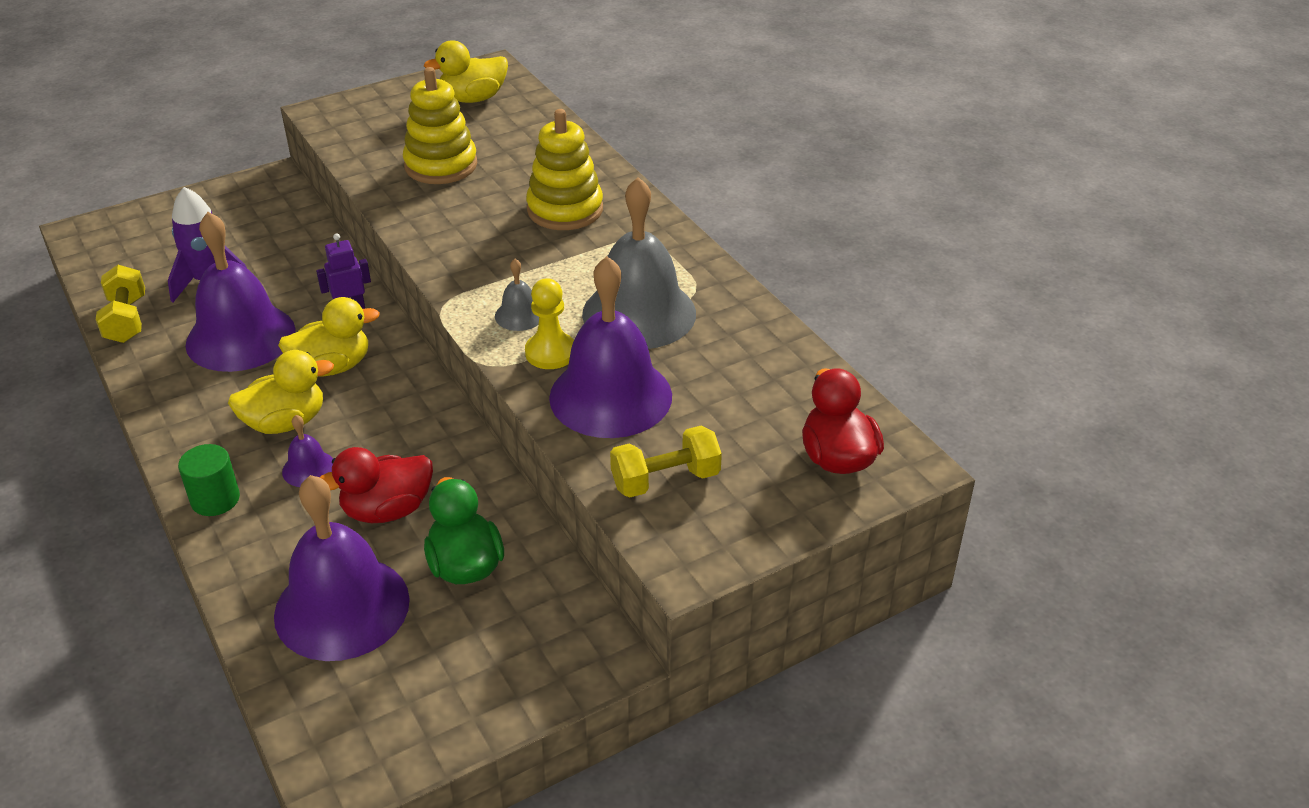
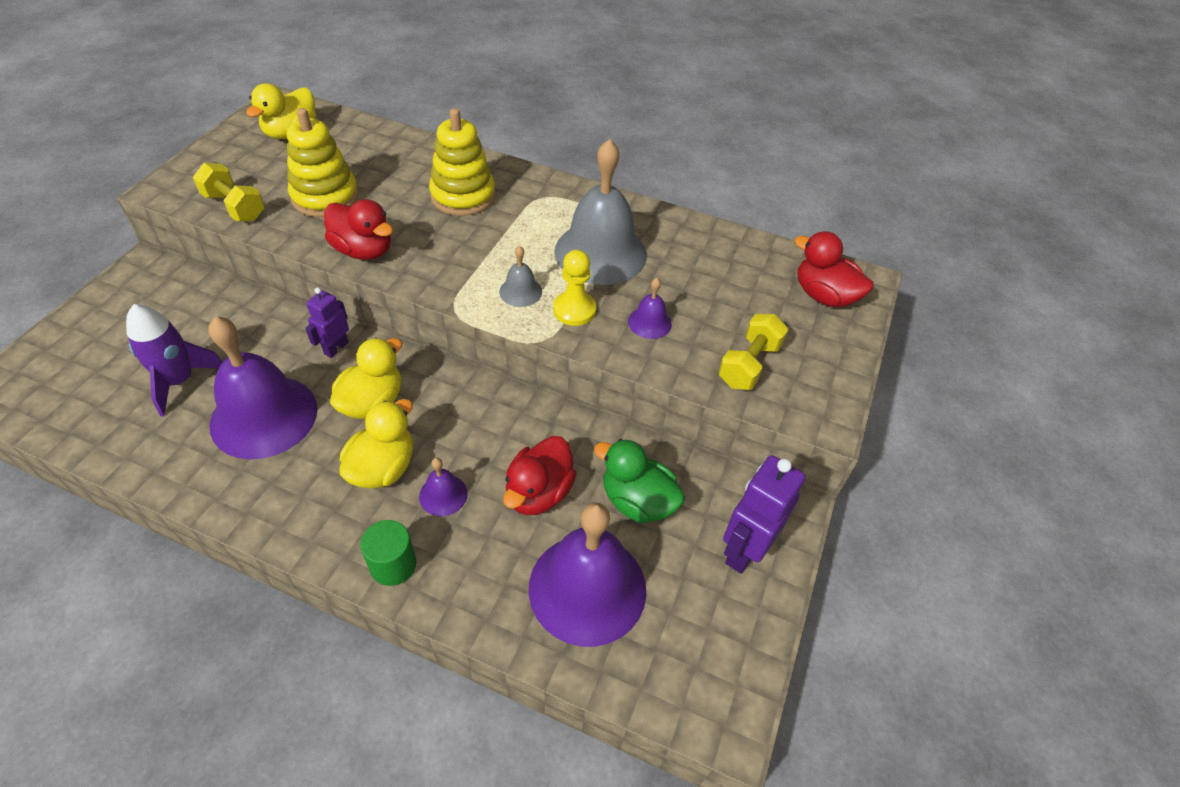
camera: 40 degrees left, 10 degrees up
(126, 320) = (133, 454): yellow dumbbell -> yellow dumbbell (234, 207)
(423, 223) = (364, 250): none -> red duck
(516, 663) = (744, 550): none -> purple robot
(610, 396) = (649, 322): purple bell -> purple bell, size x0.44

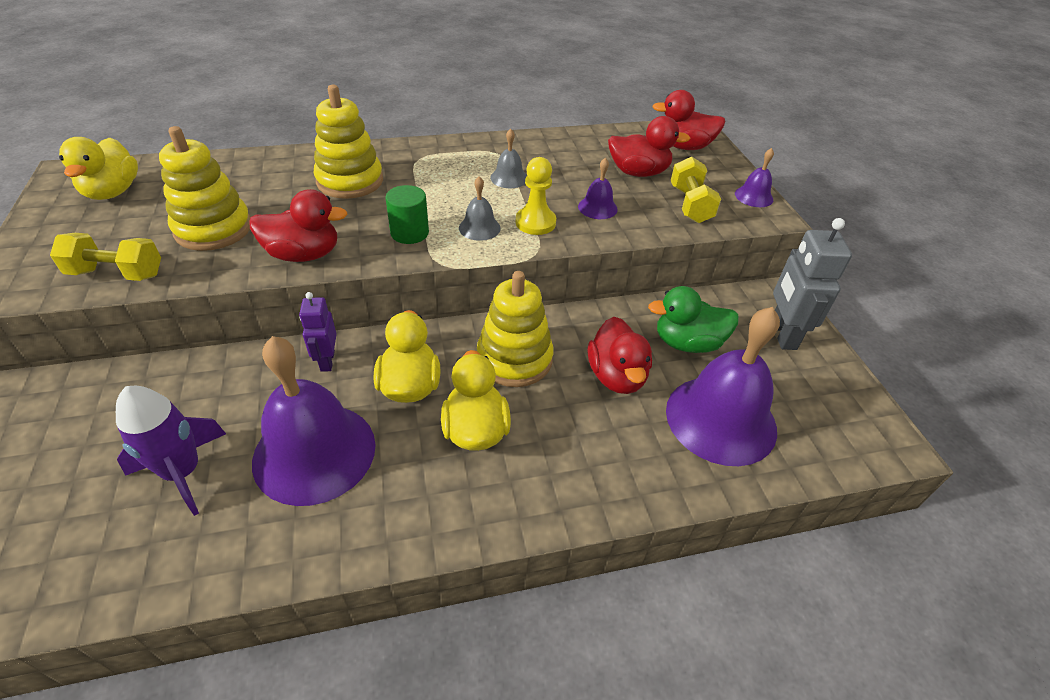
camera: 35 degrees left, 5 degrees down
(393, 565) = (566, 496): green cylinder -> green cylinder (409, 233)
(443, 495) = (548, 420): purple bell -> purple bell (753, 196)
(471, 427) = (514, 359): none -> yellow stacking toy
(600, 252) = (509, 178): grey bell -> grey bell, size x0.44
(736, 303) = (638, 172): none -> red duck
(744, 550) = (782, 334): purple robot -> grey robot

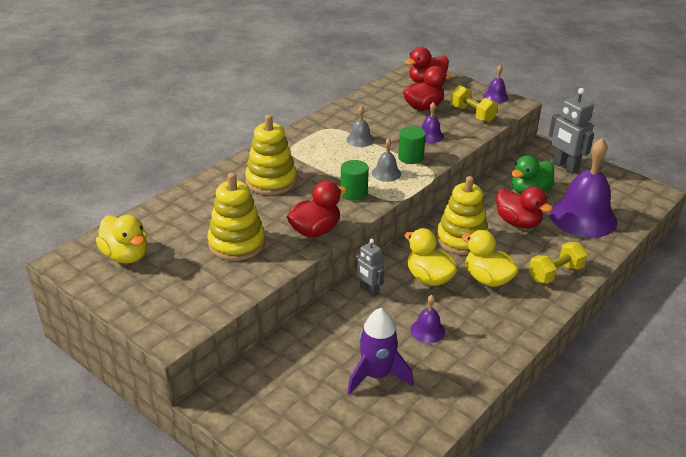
camera: 35 degrees left, 10 degrees down
(116, 274) = (224, 292): yellow dumbbell -> yellow dumbbell (555, 273)
(314, 452) = (427, 330): purple bell -> purple bell, size x0.44
(327, 361) = (369, 291): purple robot -> grey robot
(535, 222) = (410, 157): yellow pawn -> green cylinder

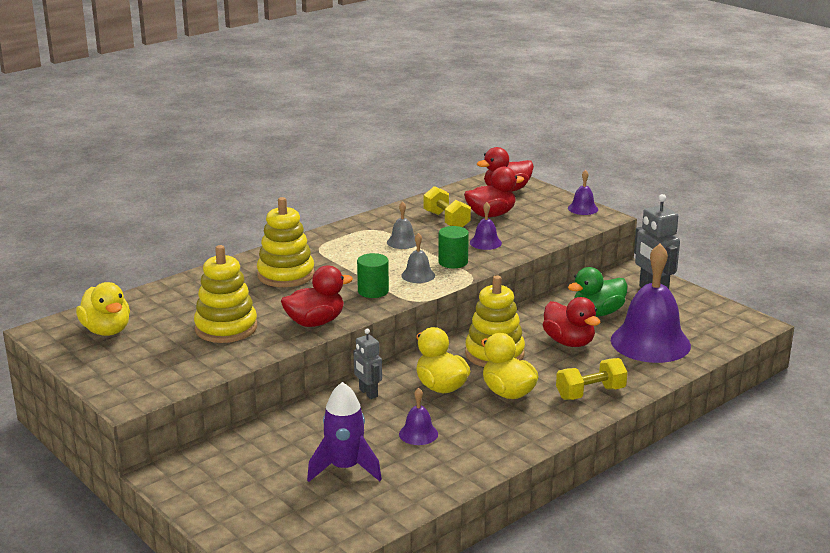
camera: 10 degrees right, 10 degrees down
(472, 114) = (546, 224): yellow dumbbell -> yellow dumbbell (446, 220)

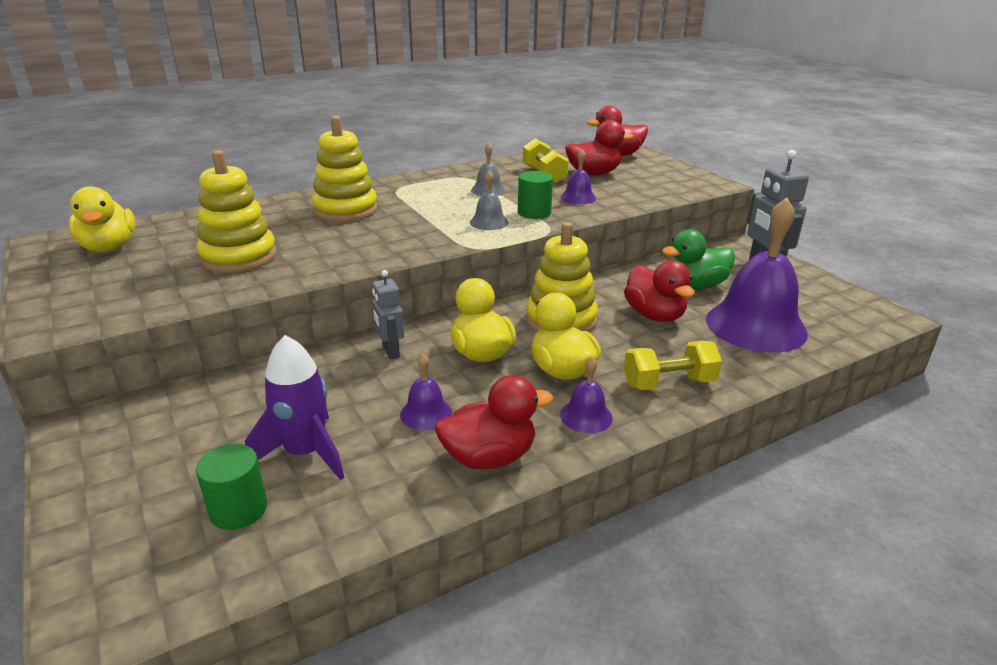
camera: 10 degrees right, 5 degrees up
(315, 322) = (343, 260): red duck -> red duck (489, 457)
(373, 291) = (429, 233): green cylinder -> green cylinder (238, 509)
(583, 208) = (695, 175): purple bell -> purple bell (586, 416)

